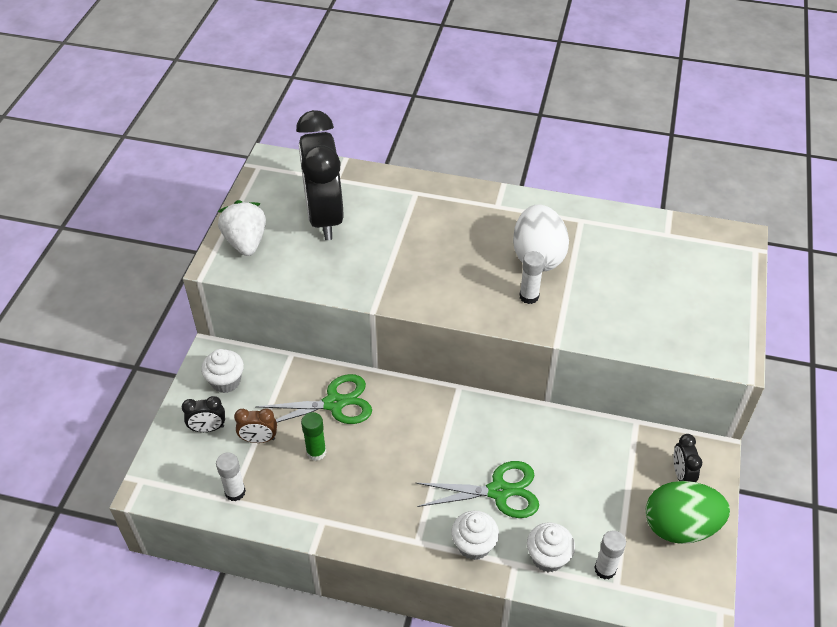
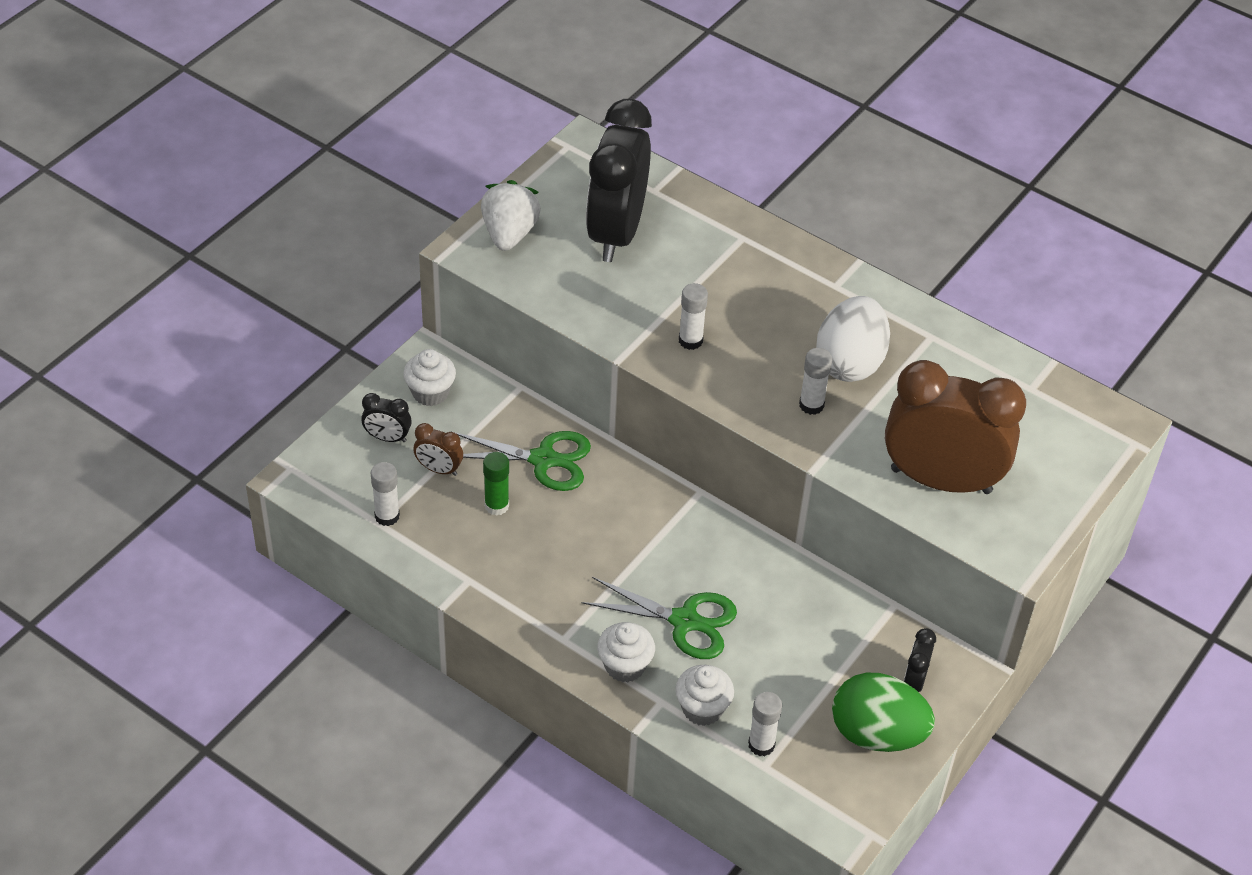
camera: 20 degrees right, 0 degrees up
(418, 278) = (690, 340): none -> white glue stick
(648, 320) = (941, 480): none -> brown clock

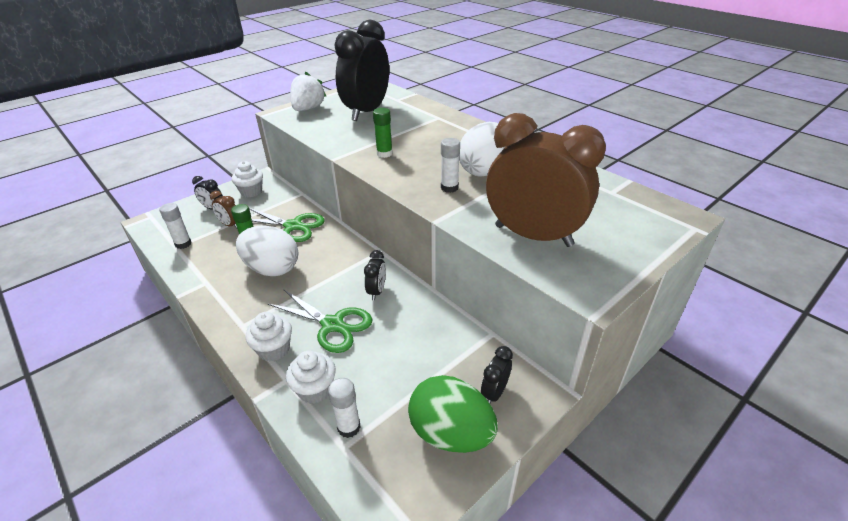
camera: 15 degrees right, 10 degrees down
(554, 544) = (272, 269): none -> white egg
(690, 340) = (384, 154): white glue stick -> green glue stick
(723, 562) = (377, 291): none -> black clock

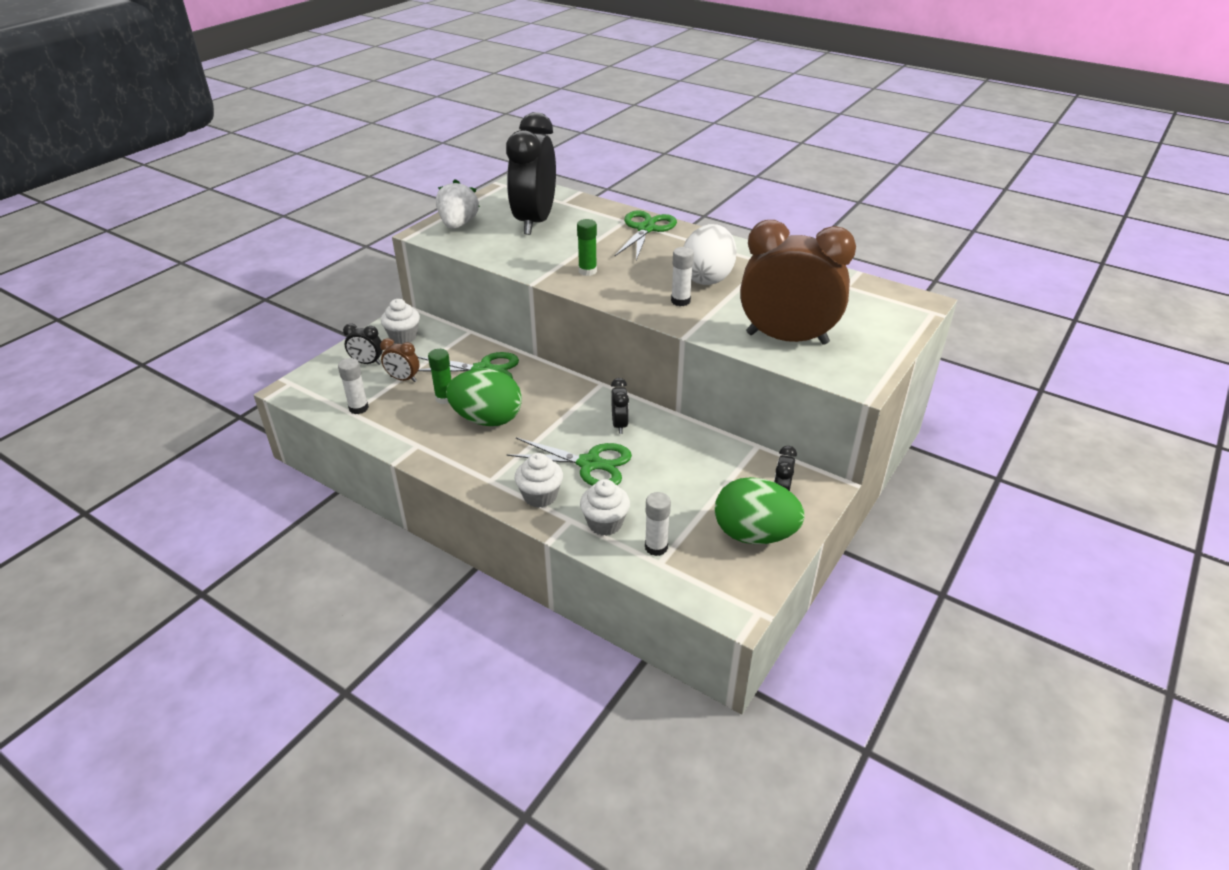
camera: 15 degrees left, 0 degrees up
(272, 269) = (487, 419): white egg -> green egg
(452, 125) = (646, 229): none -> green scissors

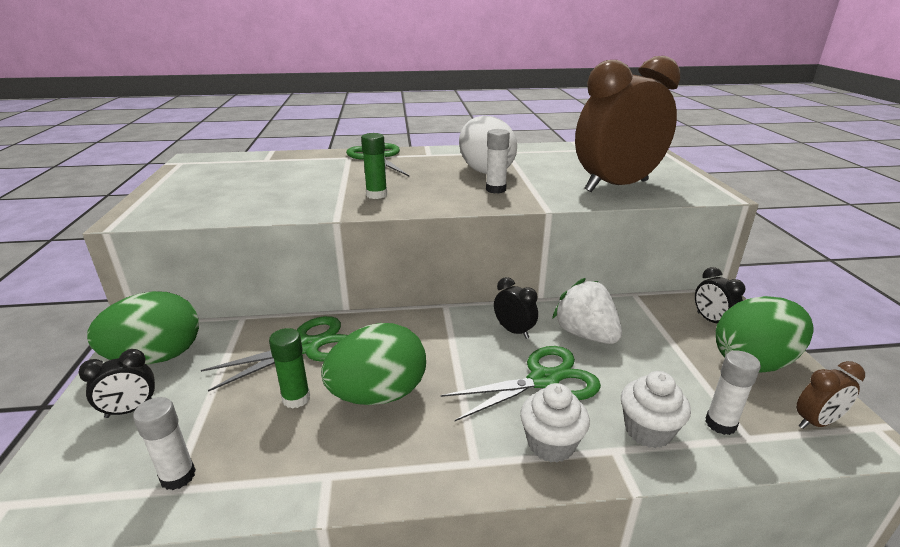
camera: 40 degrees left, 10 degrees down
(403, 337) = (157, 357): white cupcake -> green egg
(403, 379) = (210, 404): brown clock -> brown clock (816, 422)
(458, 225) = (169, 201): white strawberry -> white strawberry (585, 334)
(535, 221) = (259, 177): black clock -> none

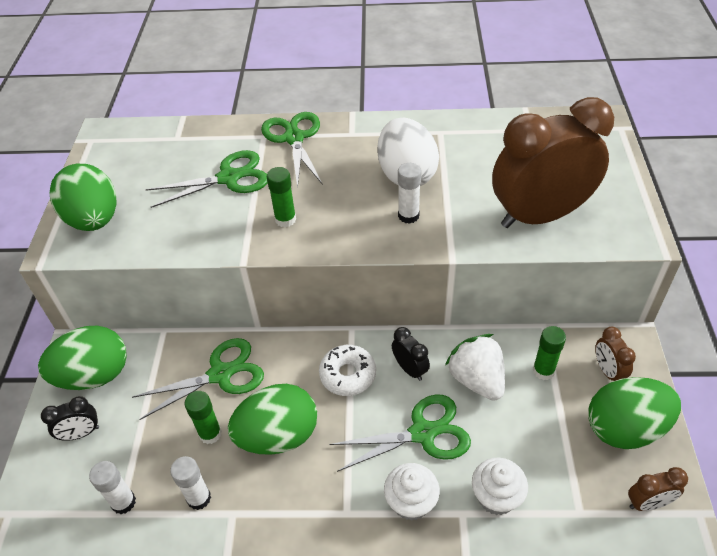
camera: 10 degrees right, 20 degrees up
(176, 201) = (94, 220): none -> green egg
(317, 176) = (229, 178): none -> green scissors
(449, 339) = (348, 375): none -> white donut
(649, 324) = (543, 371): none -> green glue stick
(711, 321) = (607, 371): black clock -> brown clock
(720, 424) = (562, 496): white glue stick -> white glue stick (199, 498)

